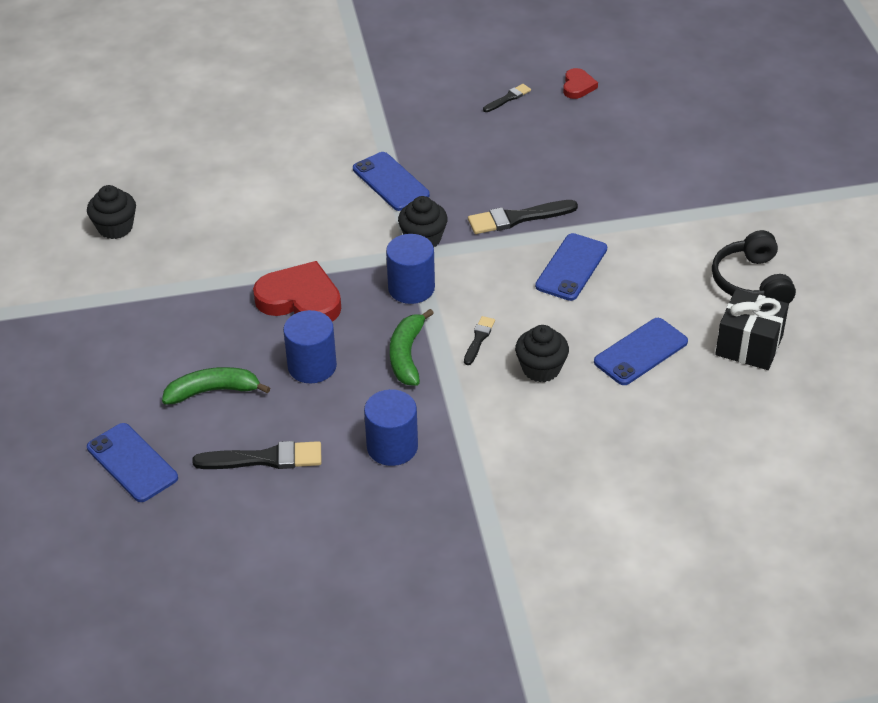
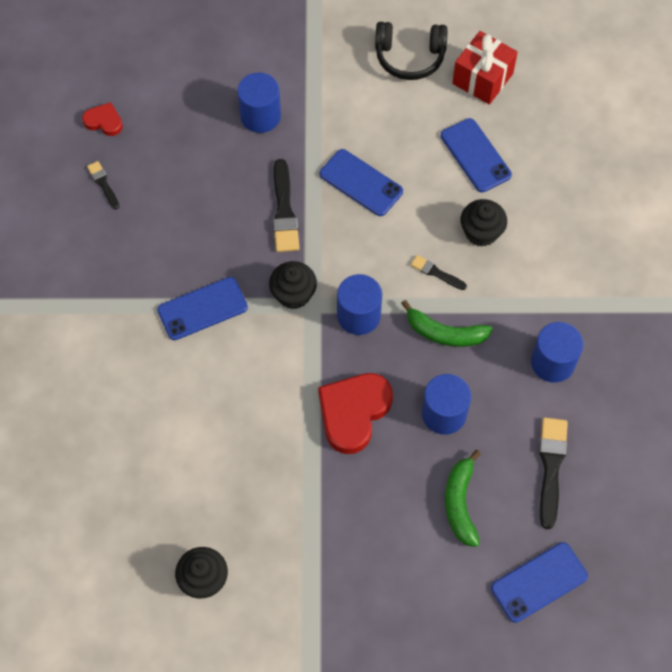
camera: 80 degrees left, 20 degrees up
(626, 184) = (260, 116): none -> blue cylinder
(749, 345) = (482, 78): black gift -> red gift

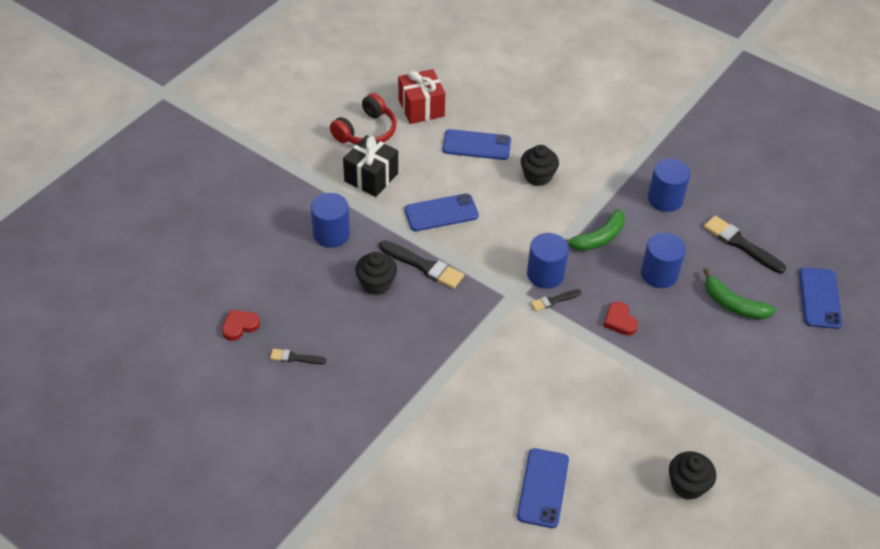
camera: 55 degrees left, 15 degrees down
(202, 309) = (461, 358): blue phone -> blue phone (543, 488)
(293, 294) = (496, 300): black cupcake -> black cupcake (376, 283)
(353, 412) = (619, 321): red heart -> red heart, size x0.52
(355, 99) = (371, 177): none -> black gift
(409, 57) = (366, 131): black headphones -> red headphones
(436, 272) = (548, 216): black brush -> black brush (553, 300)

